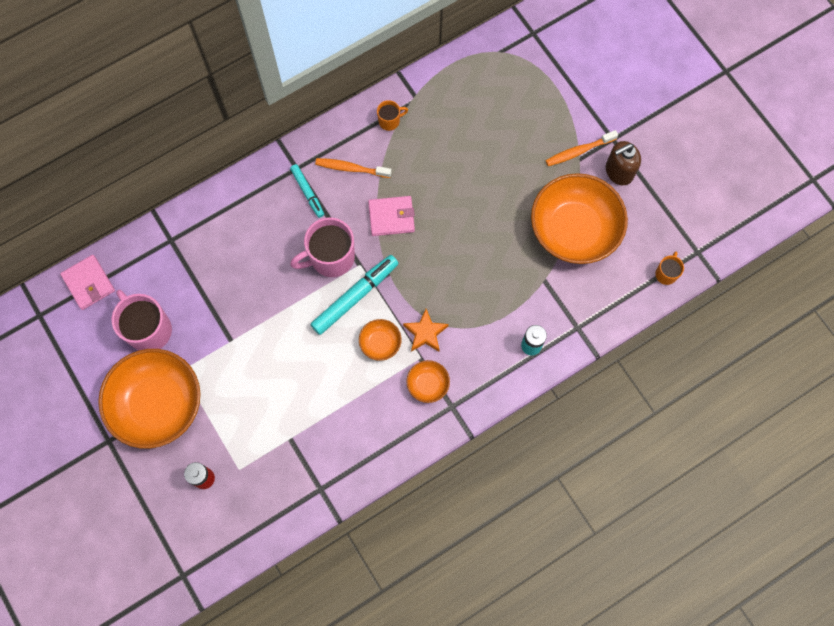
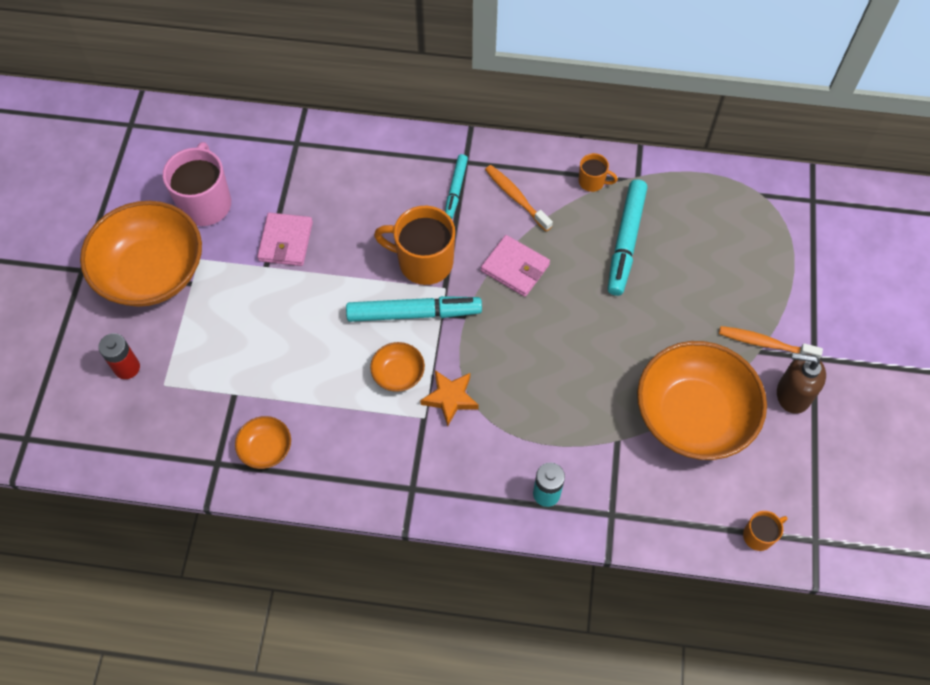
camera: 40 degrees right, 10 degrees down
(88, 283) = (194, 128): pink wallet -> pink wallet (285, 241)
(331, 258) = (423, 262): pink mug -> orange mug
(428, 384) = (408, 448): orange bowl -> orange bowl (266, 448)
(444, 146) = (626, 241): none -> turquoise marker

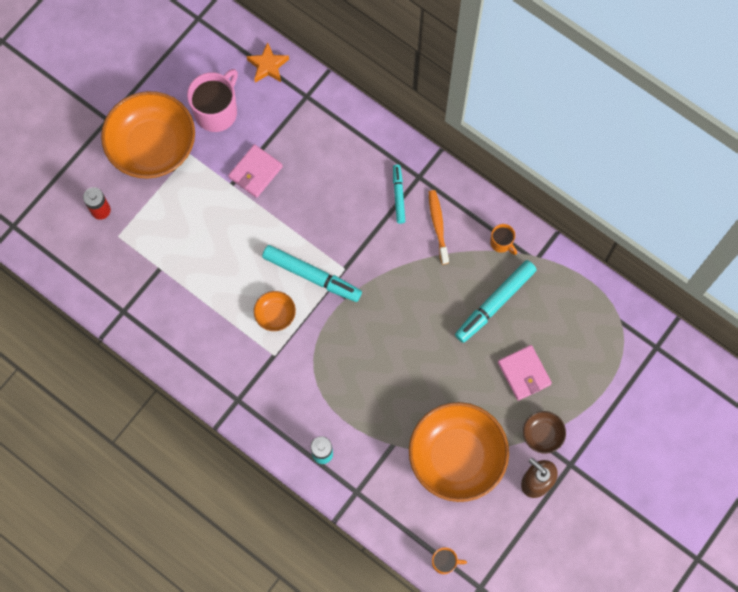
camera: 30 degrees right, 10 degrees up
(266, 448) = (159, 319): orange bowl -> none
(423, 262) = (341, 240): orange mug -> none
(450, 398) = (299, 351): orange star -> orange star (268, 66)
(456, 189) = (398, 195): turquoise marker -> turquoise marker turned 135 degrees clockwise
(515, 268) = (403, 280): pink wallet -> pink wallet (524, 373)
(765, 343) = (542, 434): orange toothbrush -> brown bowl

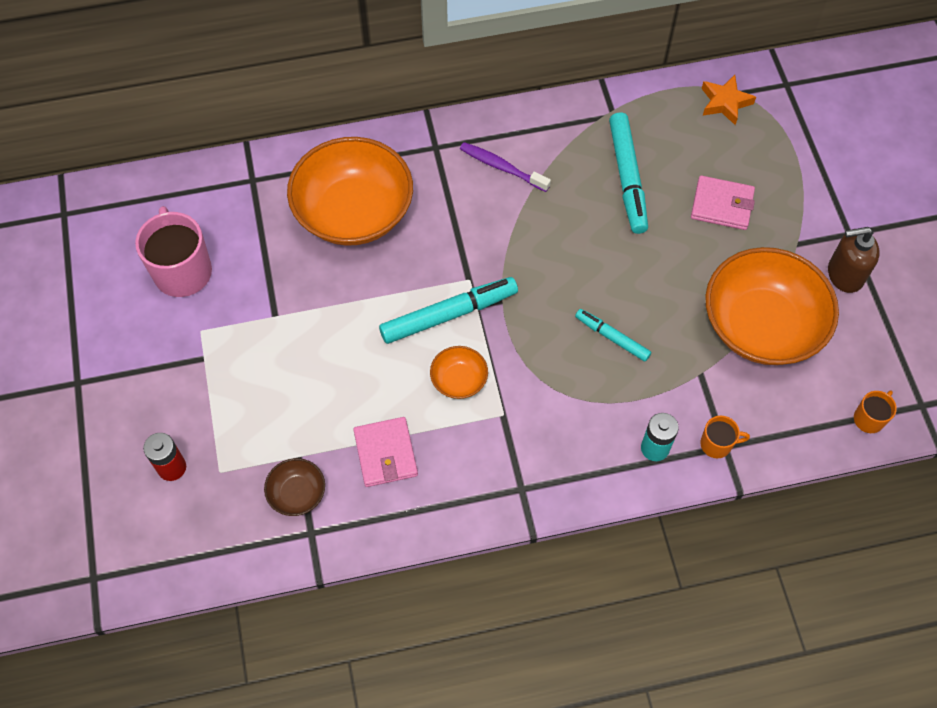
camera: 50 degrees left, 10 degrees down
(153, 146) = (155, 360): orange bowl -> orange bowl (353, 212)
(255, 172) = (285, 284): pink wallet -> pink wallet (385, 453)
(268, 66) = (184, 189): orange star -> orange star (725, 103)
(398, 195) = (438, 177): turquoise marker -> turquoise marker (612, 338)
(438, 225) = (501, 167): orange toothbrush -> purple toothbrush
(501, 243) = (570, 129): orange mug -> orange mug (717, 444)
(542, 434) = (799, 234): brown bowl -> brown bowl (297, 493)

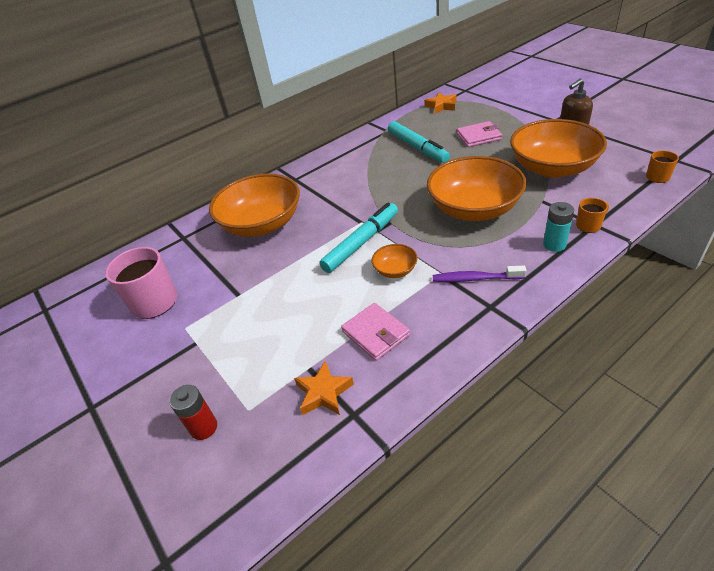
camera: 20 degrees left, 20 degrees down
(297, 493) = (324, 392): brown bowl -> orange star
(501, 167) = (341, 171): purple toothbrush -> purple toothbrush (475, 278)
(612, 338) = (474, 209): turquoise marker -> orange bowl

